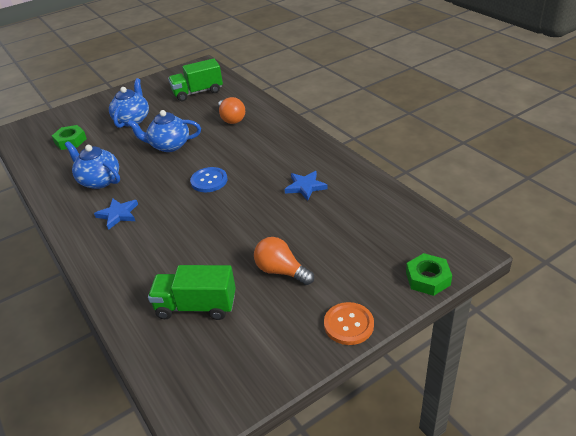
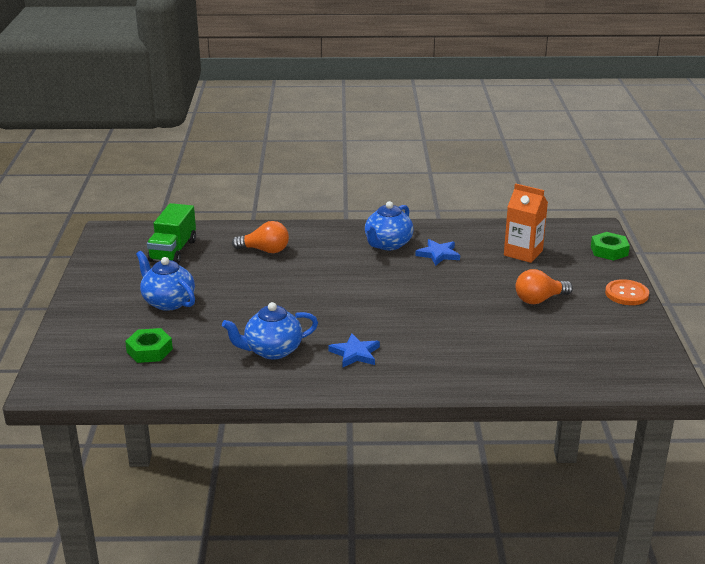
camera: 60 degrees left, 10 degrees down
(169, 146) = (263, 295): blue teapot -> blue teapot (388, 244)
(196, 306) = (542, 347): green truck -> none
(209, 181) = (364, 293): blue button -> none
(359, 228) = (523, 253): none -> orange carton

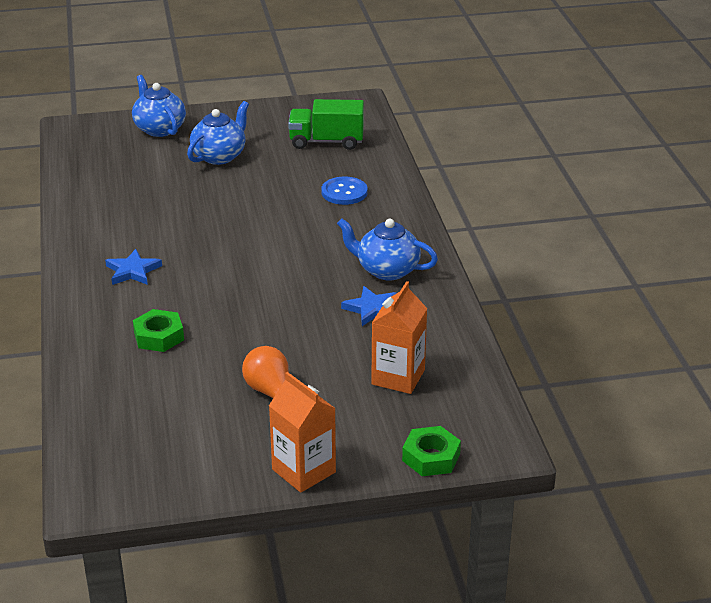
camera: 80 degrees right, 5 degrees up
(149, 350) = (129, 162): green nut -> green nut (159, 336)
(265, 250) = (344, 192): orange light bulb -> blue button
(272, 350) = (134, 223): blue teapot -> blue teapot (159, 129)
(626, 294) = (303, 471): orange button -> orange carton

